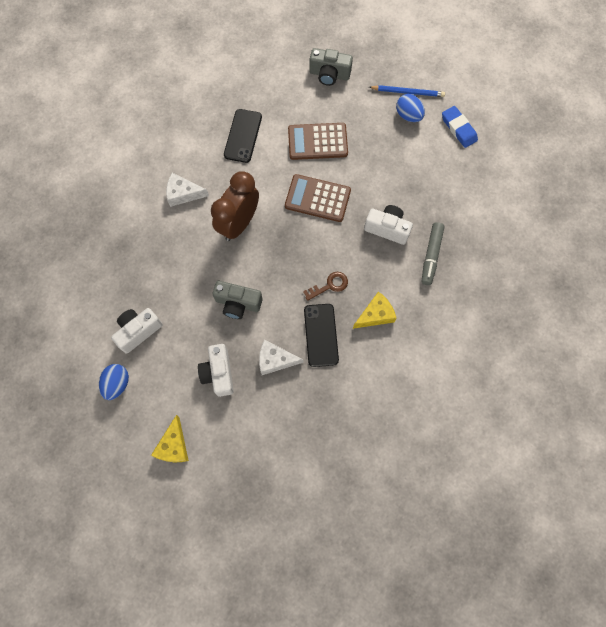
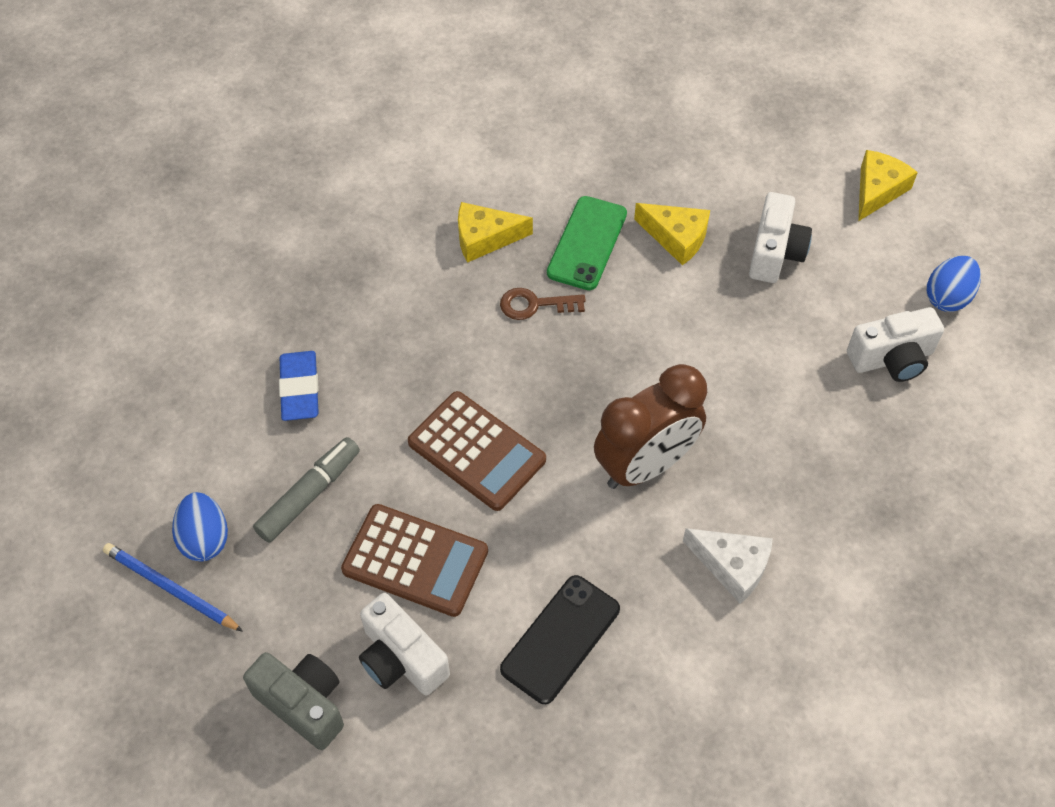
camera: 155 degrees left, 15 degrees down
(238, 303) = (703, 336): grey camera -> none
(275, 360) = (676, 237): white cheese -> yellow cheese
(321, 335) = (587, 243): black phone -> green phone
(387, 229) = (384, 352): white camera -> white camera (401, 658)
(431, 255) = (340, 284): grey marker -> grey marker (309, 495)
(458, 128) = (132, 472): blue eraser -> blue eraser (299, 389)

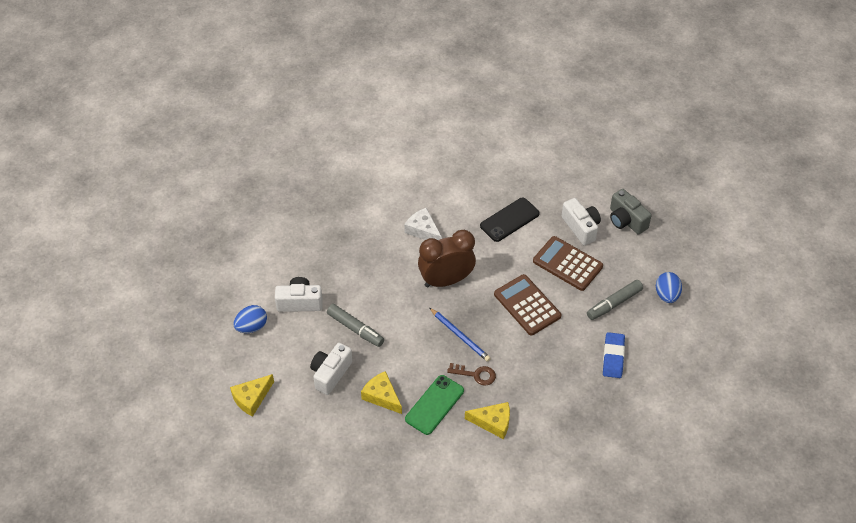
camera: 165 degrees left, 5 degrees down
(170, 589) = (683, 277): blue pencil -> blue pencil (460, 336)
(771, 334) = (355, 329): none -> grey marker

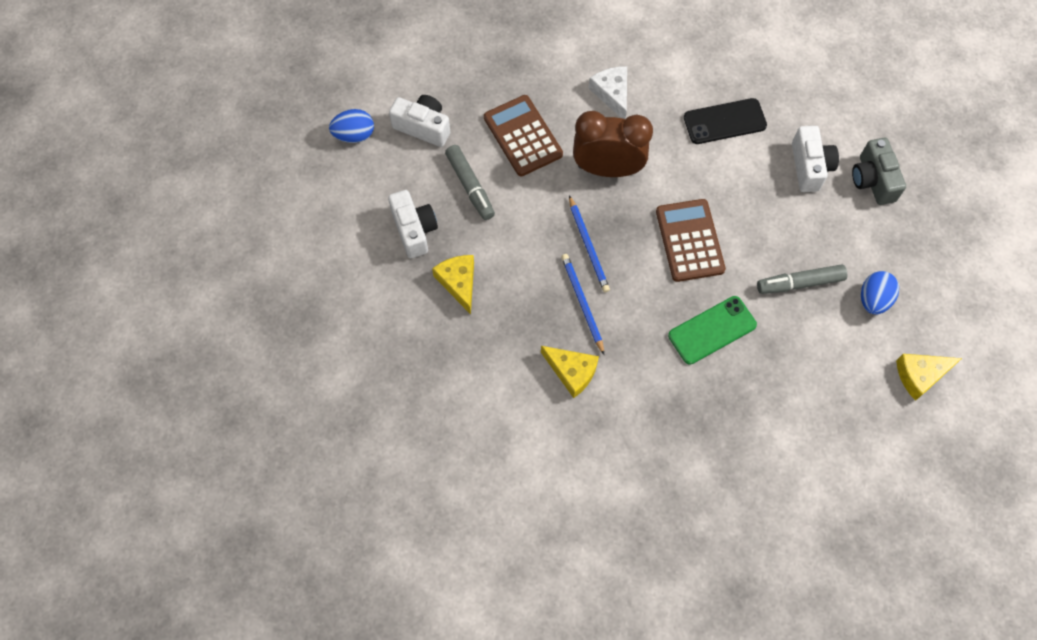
camera: 25 degrees right, 15 degrees up
(251, 398) = (311, 222): yellow cheese -> yellow cheese (920, 375)
(330, 374) = (414, 230): white camera -> white camera turned 105 degrees clockwise
(434, 405) = (514, 320): green phone -> green phone (712, 330)
(476, 374) = (582, 303): brown key -> blue pencil
(567, 264) = (768, 207): brown calculator -> brown calculator (523, 136)
(613, 357) = (762, 352): blue eraser -> none

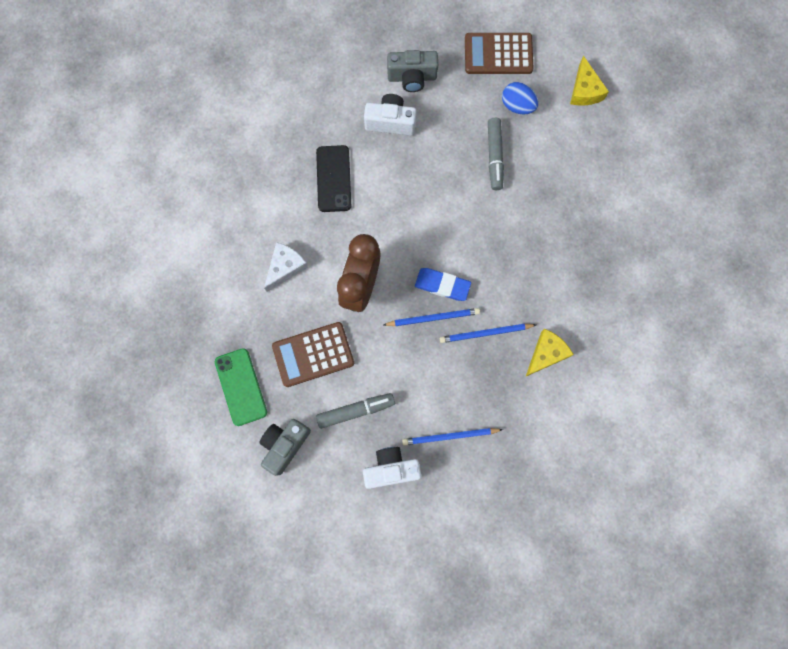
camera: 80 degrees left, 10 degrees up
(354, 135) = (280, 512): blue egg -> none
(423, 127) = (285, 445): white camera -> grey camera
(458, 283) = (450, 436): yellow cheese -> blue pencil
(612, 94) = (285, 267): white cheese -> white cheese turned 135 degrees clockwise
(628, 250) = (442, 285): none -> blue eraser
(689, 240) = (442, 233): brown calculator -> brown calculator (498, 54)
(712, 330) = (525, 234): green phone -> green phone (241, 387)

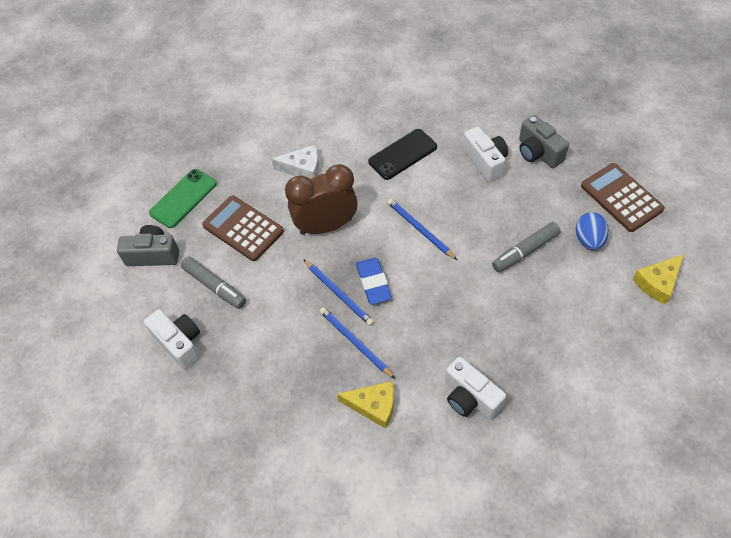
camera: 60 degrees right, 20 degrees down
(450, 436) = (238, 372): blue pencil -> blue pencil (420, 229)
(584, 283) = (470, 397): none -> white camera

